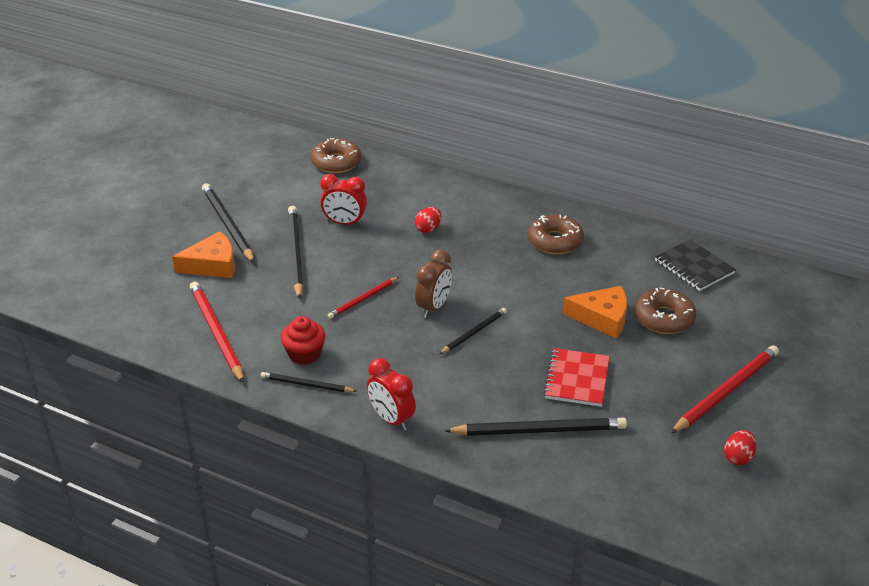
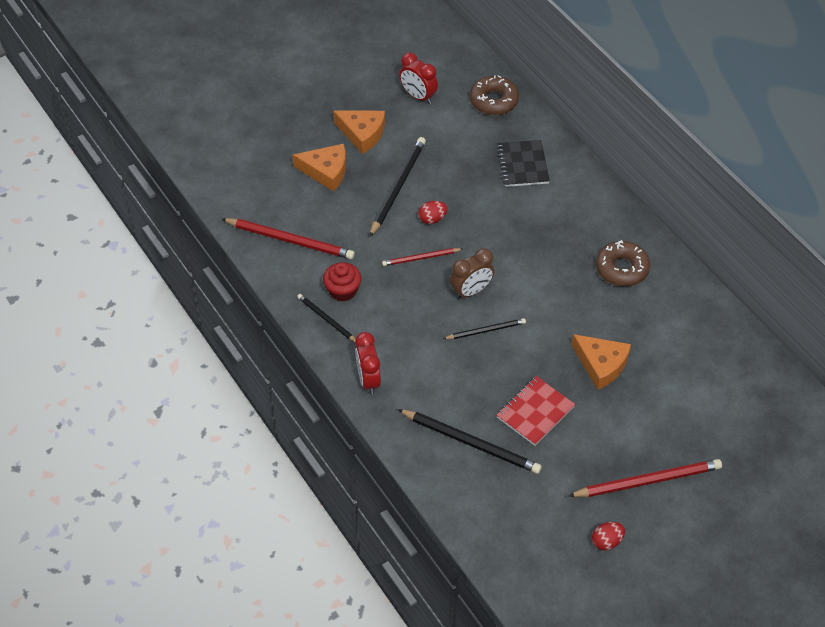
camera: 30 degrees right, 15 degrees up
(216, 333) = (290, 240): red pencil -> red pencil turned 105 degrees clockwise
(227, 225) = (362, 133): black pencil -> orange cheese
(344, 223) = (457, 172): red clock -> red clock (418, 96)
(428, 229) = (522, 208): red egg -> red egg (432, 219)
(664, 318) = (653, 389): brown donut -> none
(694, 267) = (724, 350): black notebook -> black notebook (522, 165)

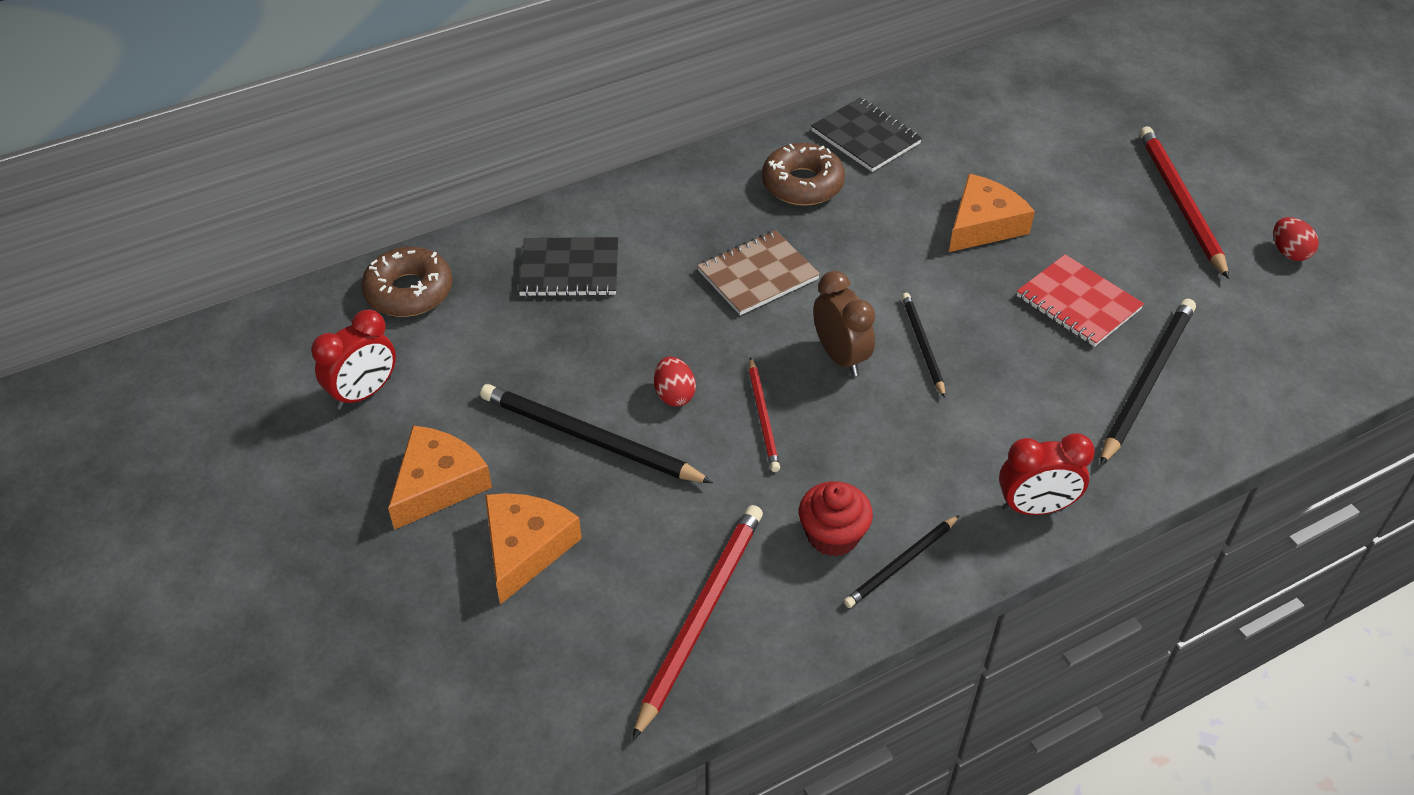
camera: 85 degrees left, 5 degrees down
(533, 250) = (758, 275): none -> brown notebook
(678, 301) = (865, 137): none -> black notebook

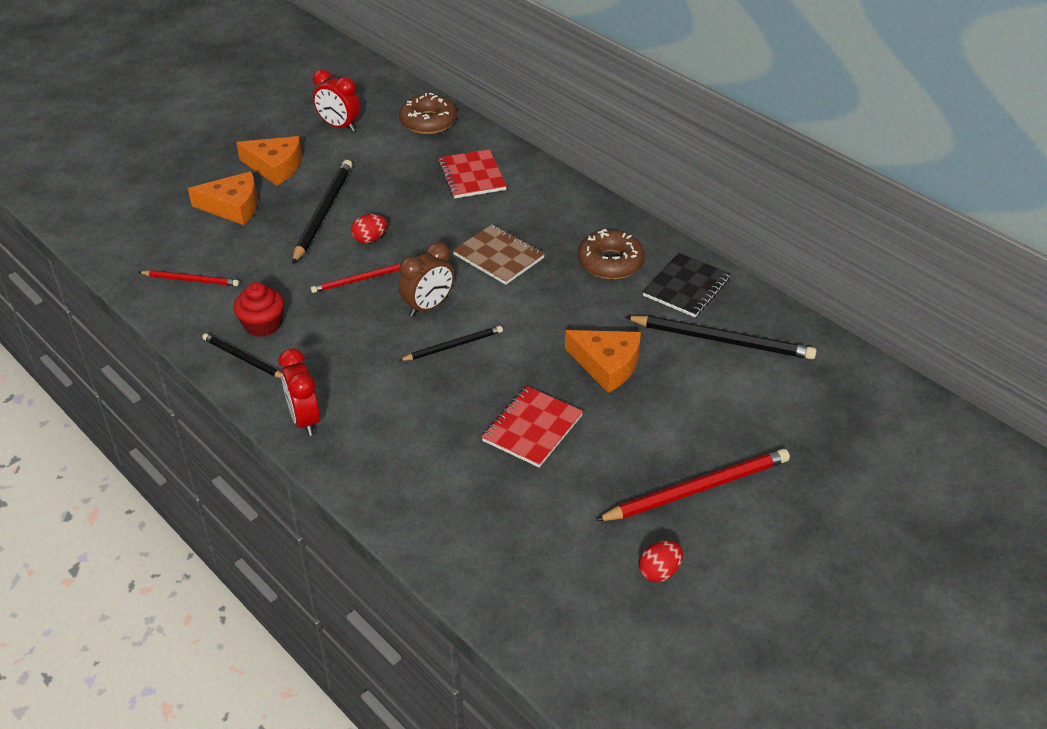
camera: 75 degrees right, 5 degrees down
(569, 270) = (472, 176): black notebook -> red notebook
(701, 616) = (191, 280): red pencil -> red pencil, size x0.58
(1147, 381) = (453, 476): black pencil -> black pencil (722, 340)

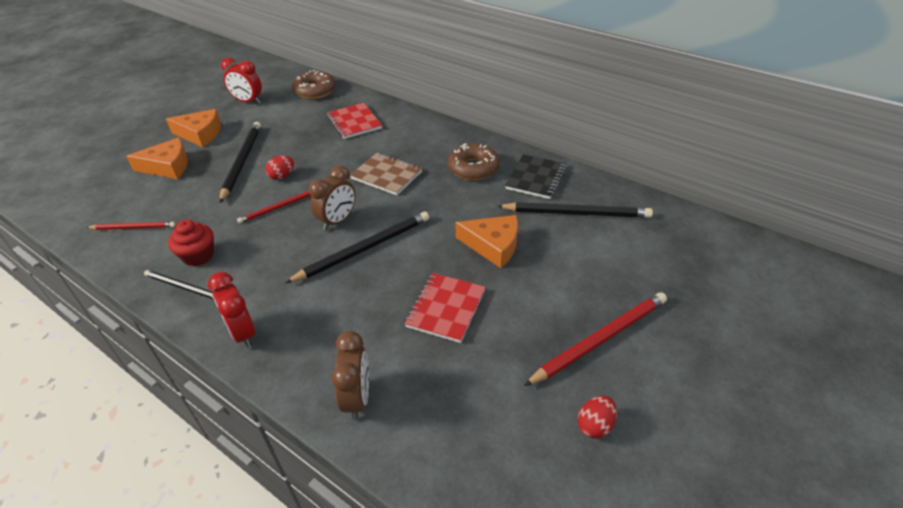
camera: 10 degrees left, 0 degrees up
(416, 504) = (357, 398): none -> brown clock
(453, 346) = (364, 249): black pencil -> black pencil, size x1.73

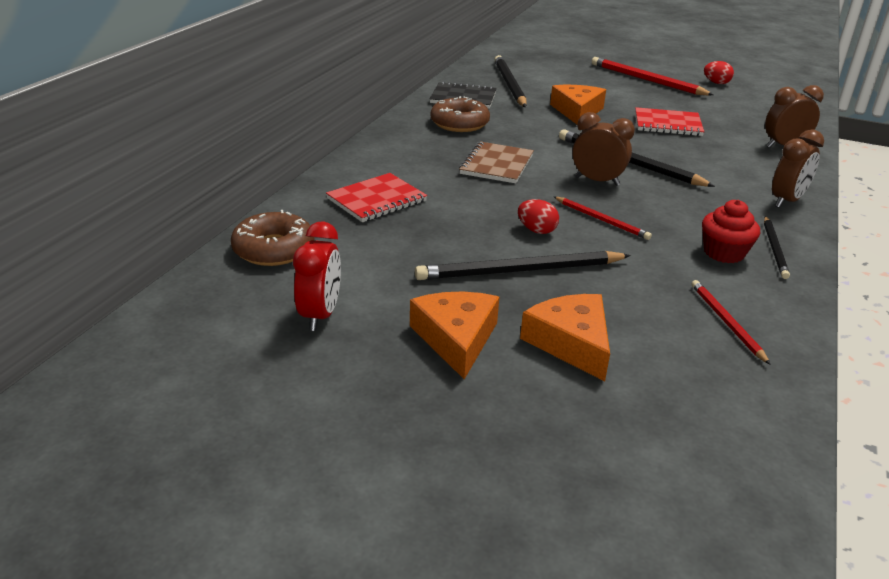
camera: 105 degrees left, 10 degrees down
(243, 333) = (786, 201): red clock -> brown clock

